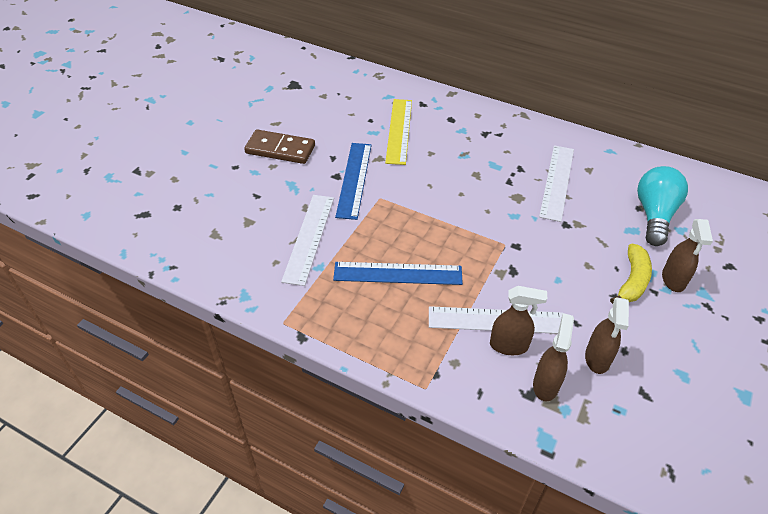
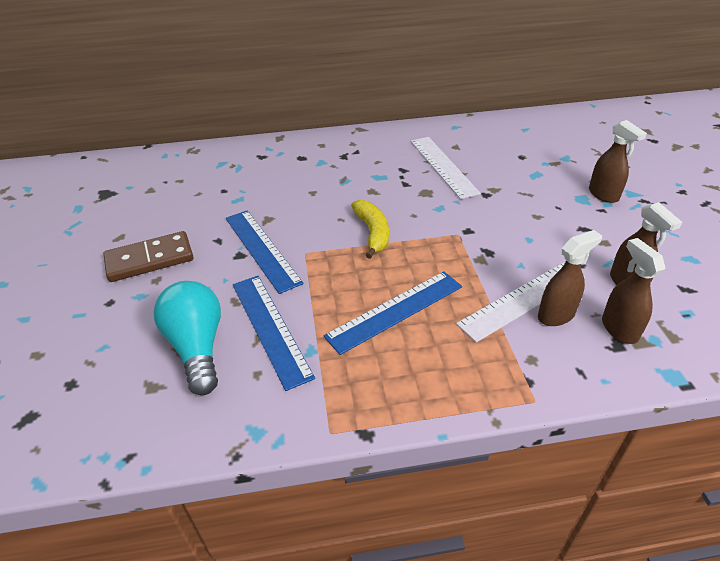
camera: 35 degrees left, 5 degrees down
(309, 238) = (270, 328): white ruler -> blue ruler
(399, 130) = (262, 187): yellow ruler -> none
(632, 281) = (579, 210): yellow banana -> yellow banana (372, 233)
(654, 215) = (538, 156): turquoise light bulb -> turquoise light bulb (197, 347)

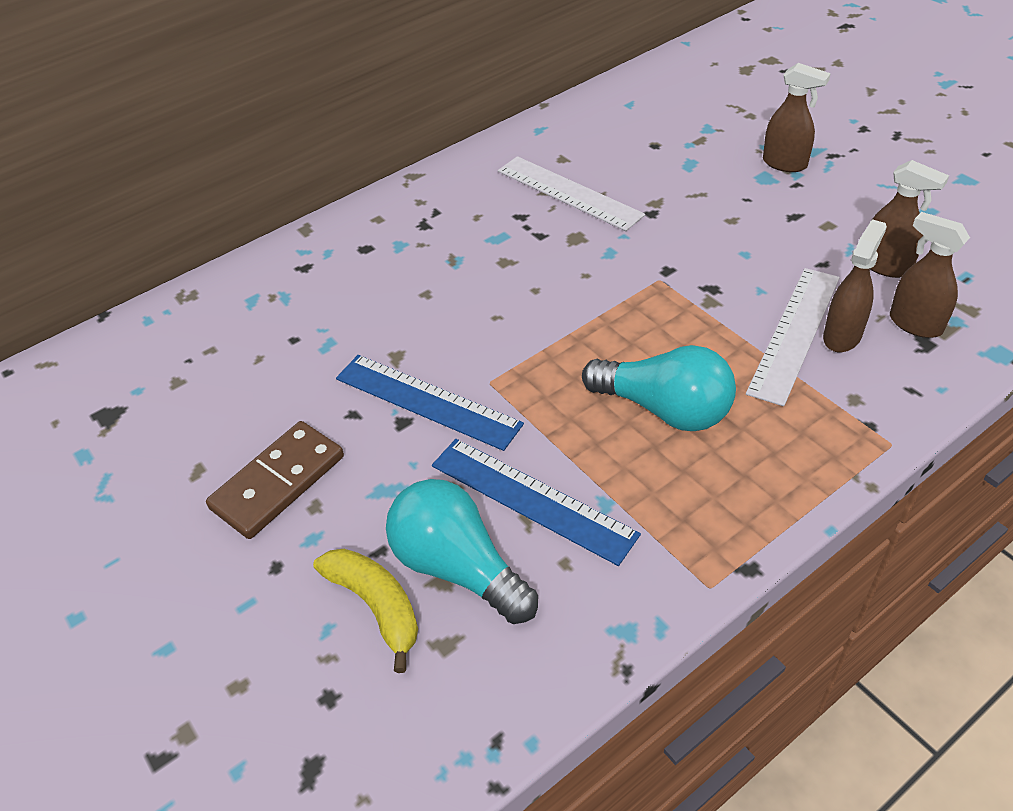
camera: 25 degrees left, 5 degrees up
(372, 233) = (554, 319): yellow banana -> yellow banana (376, 606)
(395, 311) = (664, 409): blue ruler -> turquoise light bulb

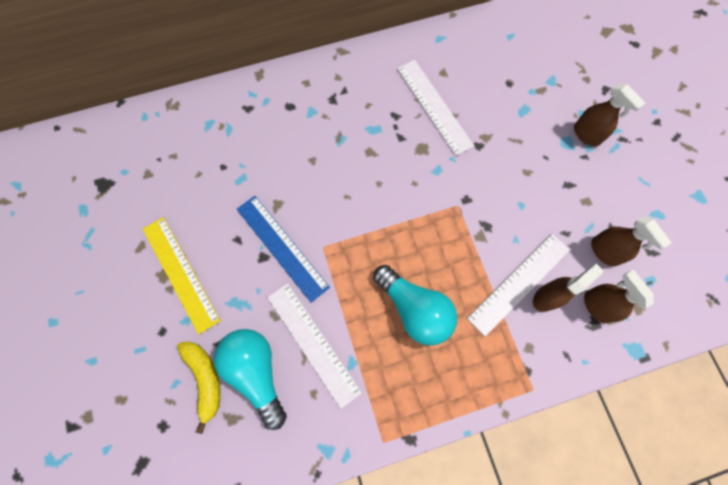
camera: 15 degrees right, 25 degrees up
(278, 482) = (180, 273): brown domino -> yellow ruler
(532, 499) = (313, 343): blue ruler -> white ruler

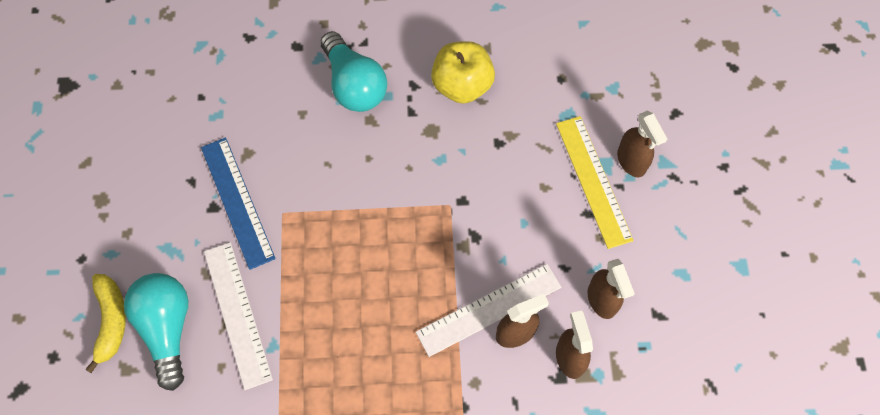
camera: 15 degrees right, 5 degrees down
(180, 273) = (119, 202): yellow ruler -> yellow ruler (593, 181)
(414, 309) = (361, 307): turquoise light bulb -> turquoise light bulb (354, 84)
(434, 106) = (462, 85): white ruler -> yellow apple

